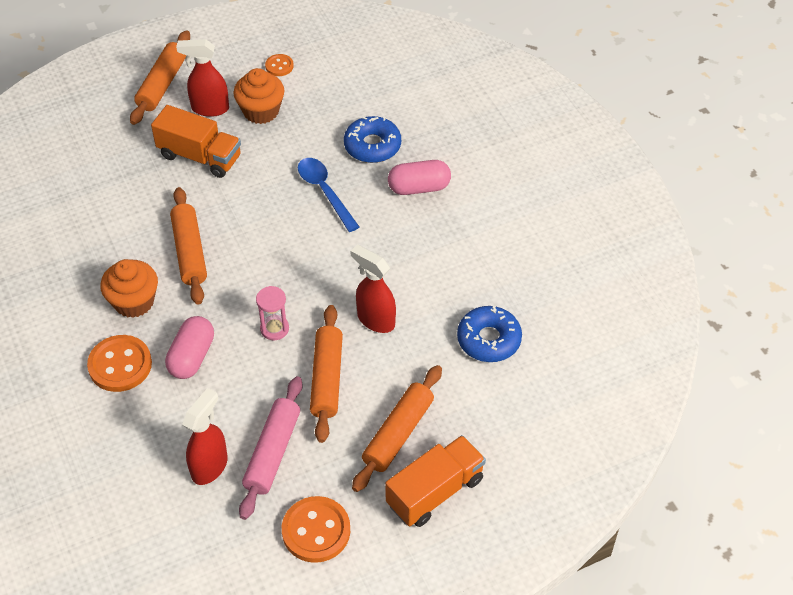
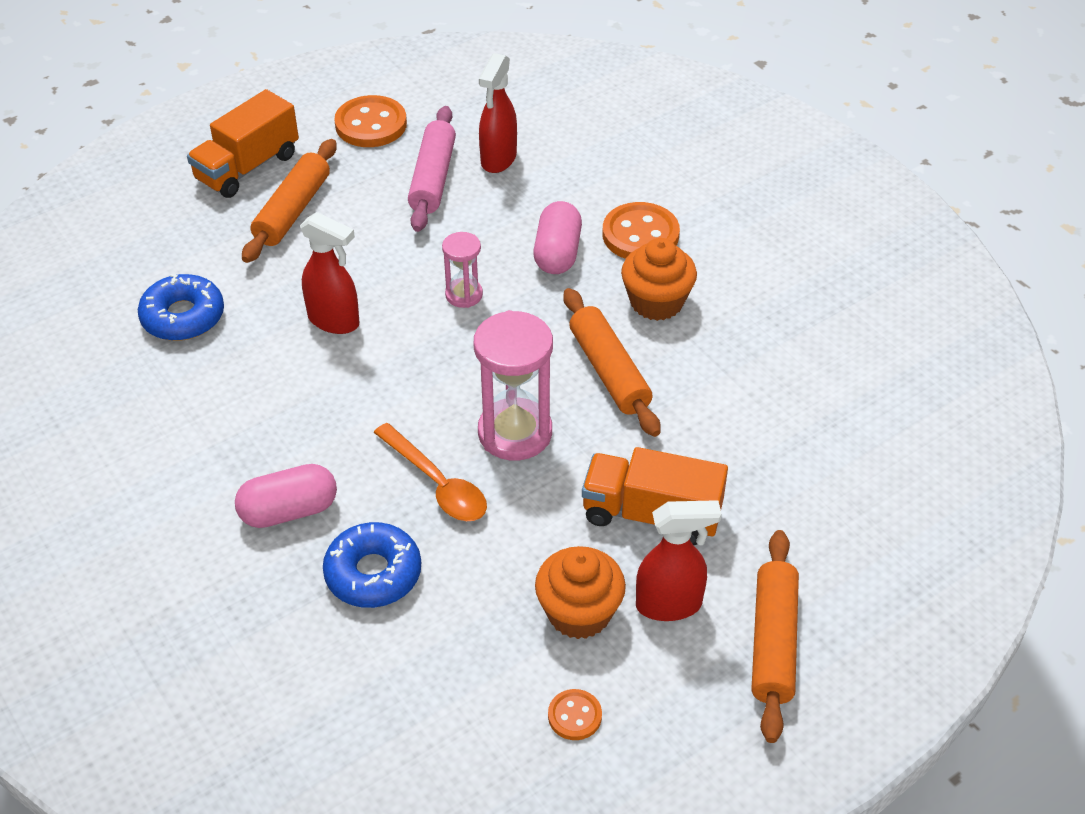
camera: 170 degrees right, 5 degrees down
(267, 217) = (515, 433): none -> pink hourglass
(325, 192) = (437, 483): blue spoon -> orange spoon
(327, 379) = (385, 251): orange rolling pin -> none

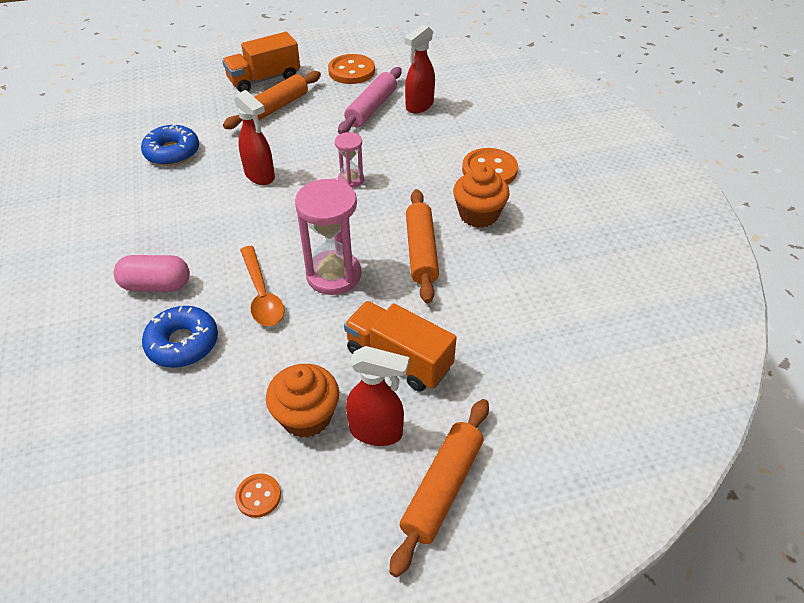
camera: 20 degrees right, 0 degrees up
(557, 253) = (427, 169): pink capsule -> none

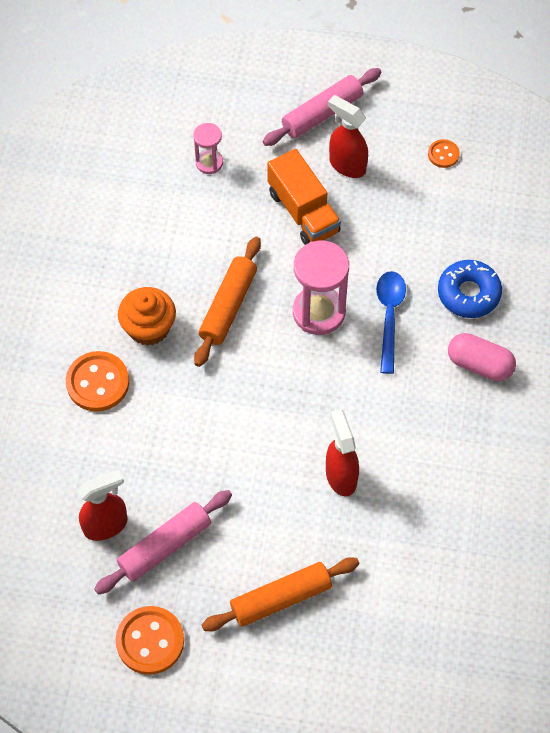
camera: 155 degrees left, 15 degrees up
(172, 152) = (427, 560): blue donut -> none
(262, 294) = (389, 316): orange spoon -> blue spoon
(264, 79) = (272, 673): orange truck -> none
(306, 416) = (391, 195): orange cupcake -> none
(351, 180) = (247, 429): pink hourglass -> pink hourglass (209, 163)
(442, 488) = (322, 114): orange rolling pin -> pink rolling pin

